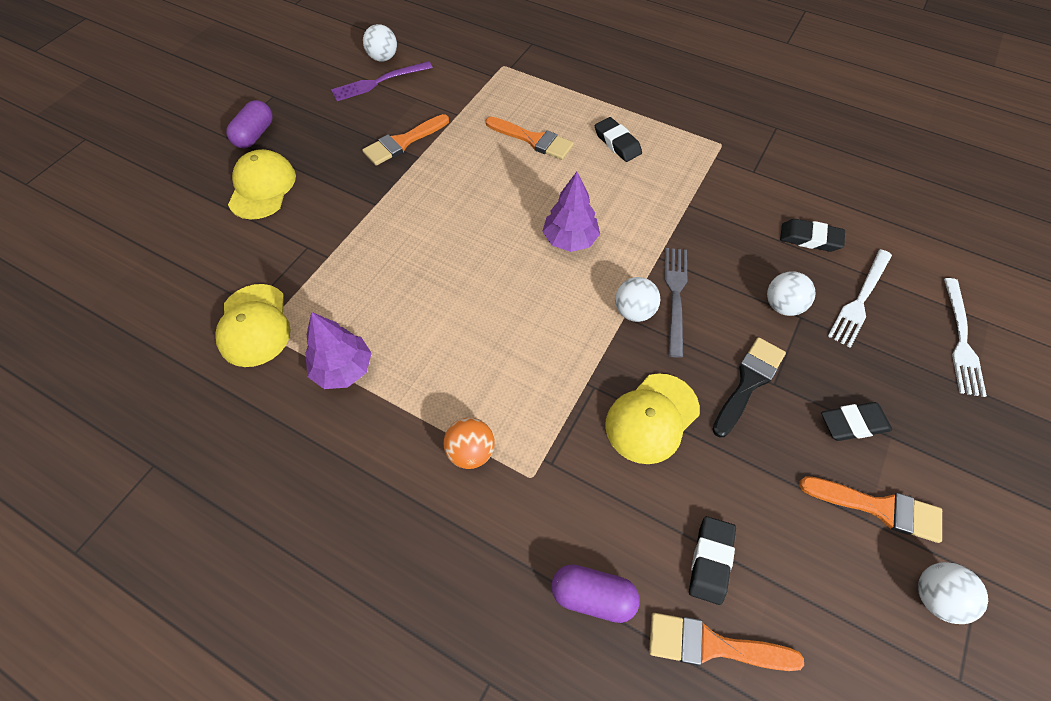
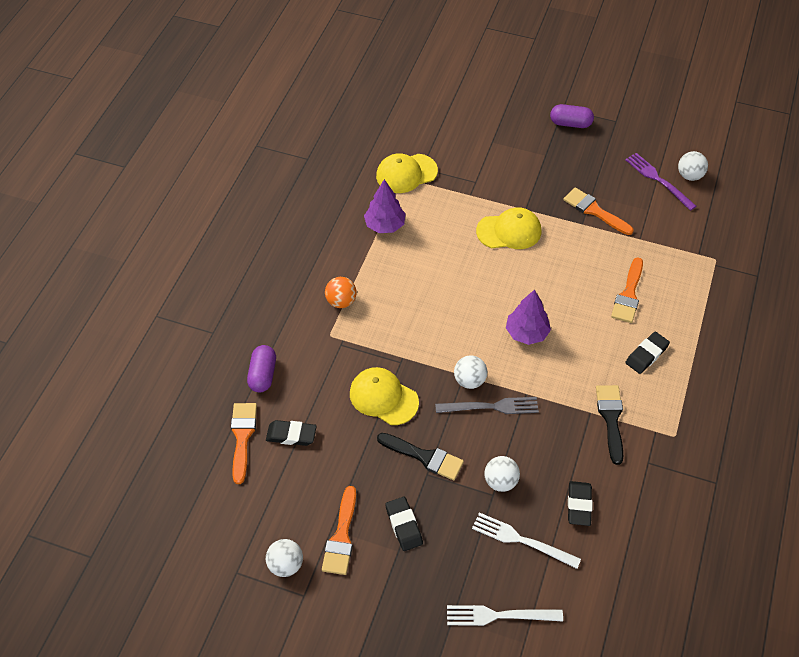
camera: 80 degrees right, 5 degrees down
(262, 187) = (521, 143): yellow cap -> yellow cap (509, 231)
(698, 189) = (611, 418): none -> black brush

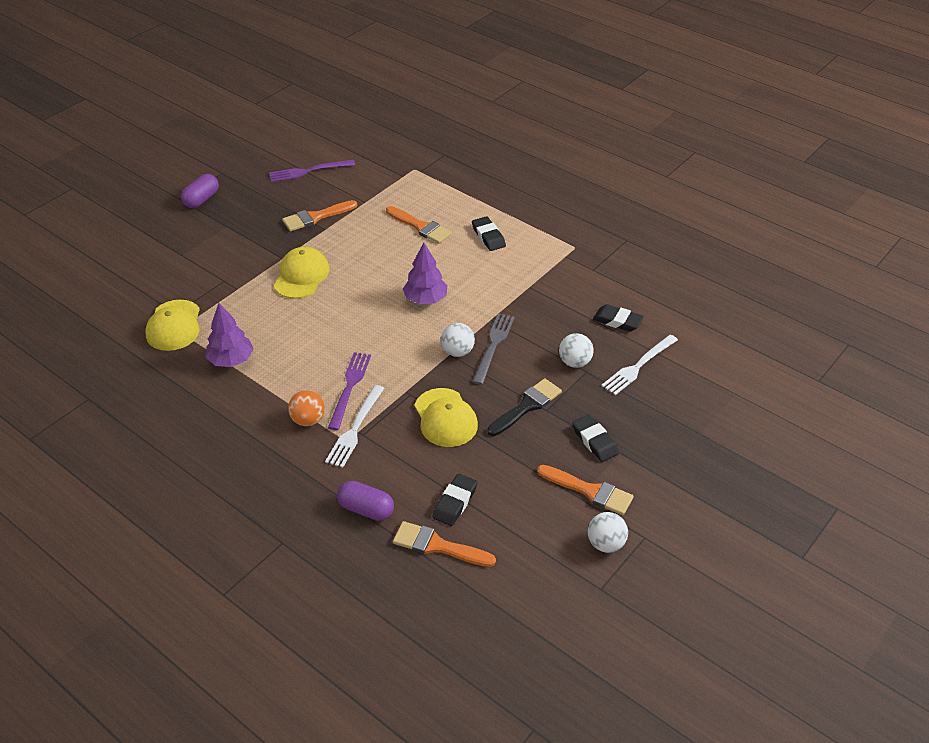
camera: 70 degrees left, 10 degrees down
(383, 397) = (445, 418): yellow cap -> yellow cap turned 75 degrees counterclockwise
(390, 316) = (350, 387): none -> purple fork
(404, 525) = (594, 441): black eraser -> black eraser turned 60 degrees clockwise
(499, 615) = (706, 402): white fork -> white fork (355, 429)
(611, 418) = (541, 277): black brush -> none
(689, 176) = (317, 153): white ball -> none

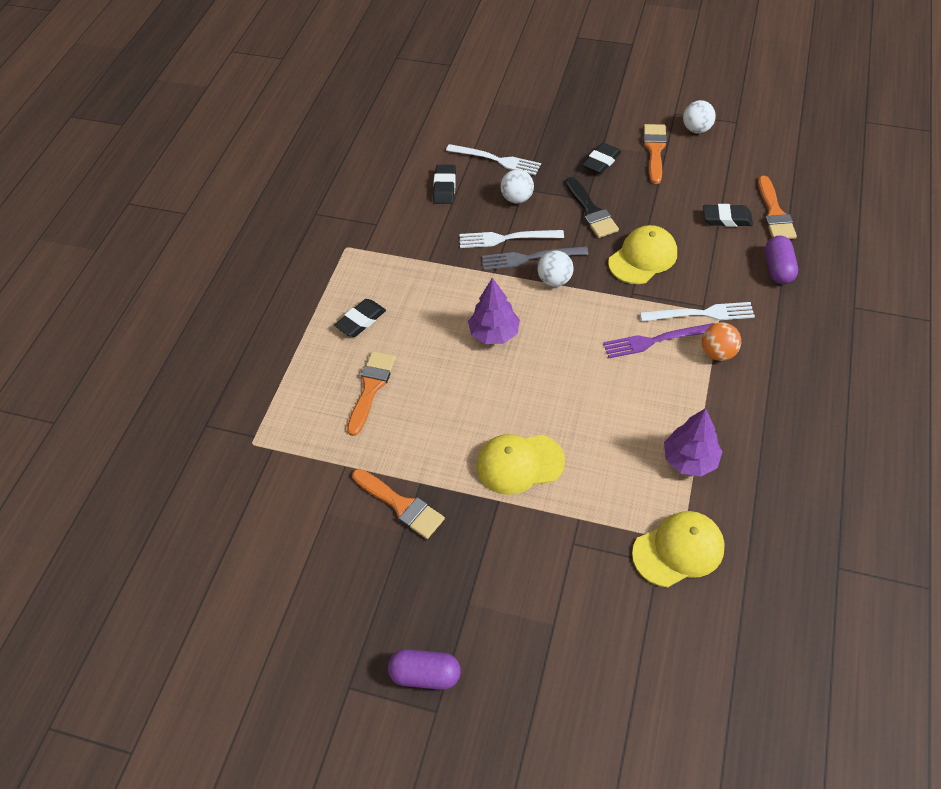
camera: 110 degrees left, 10 degrees up
(308, 171) = (301, 567): purple fork -> none
(527, 339) = (506, 238): none -> white fork
(527, 406) = (591, 211): black brush -> black brush turned 135 degrees counterclockwise

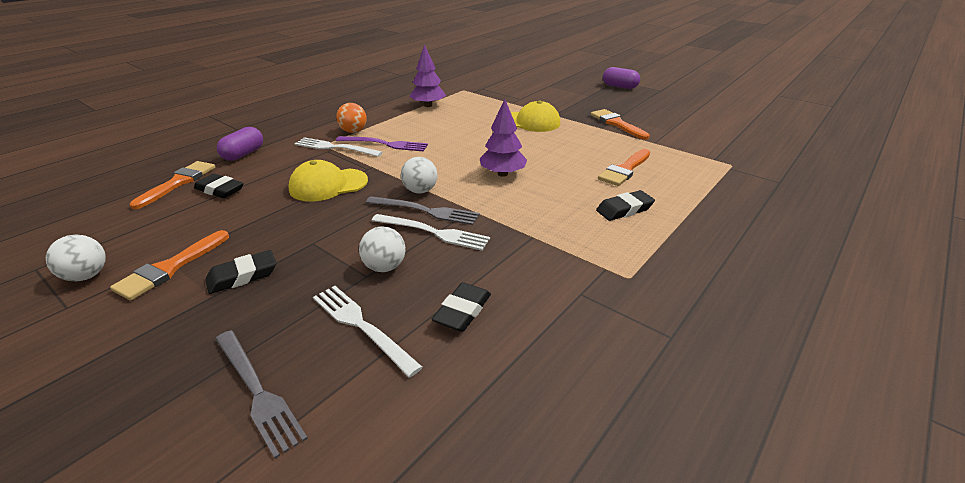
camera: 160 degrees left, 20 degrees down
(517, 117) = (257, 392): none -> grey fork
(591, 211) = (323, 230): black brush -> none
(678, 550) = (468, 88): yellow cap -> none

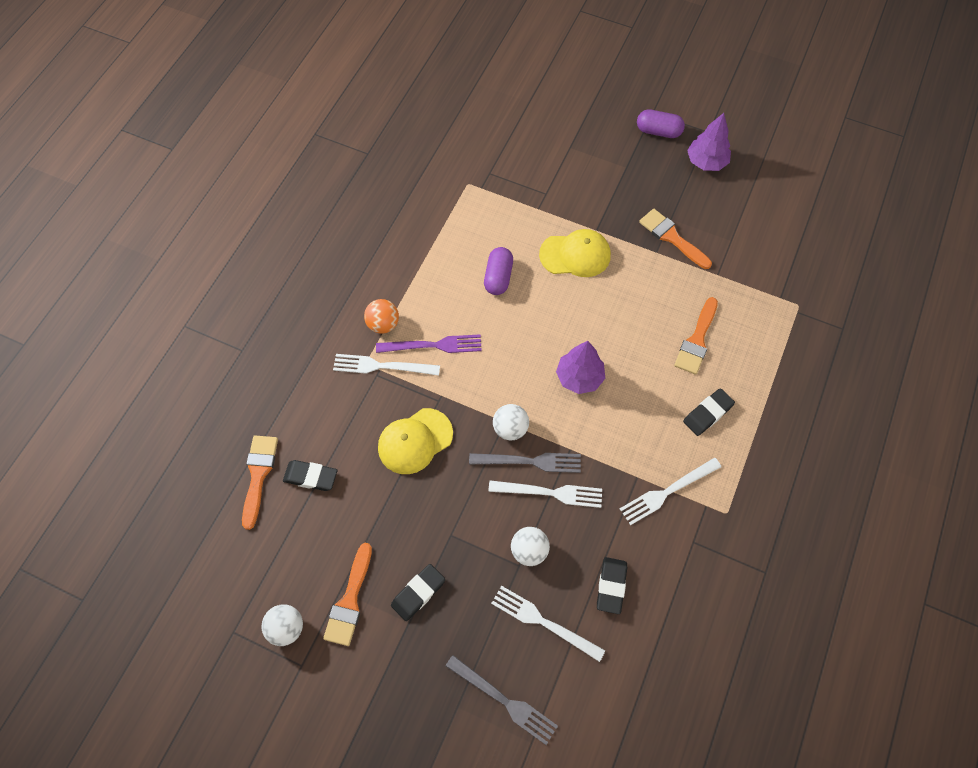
camera: 15 degrees left, 30 degrees up
(243, 154) = (289, 404): purple capsule -> purple capsule (498, 277)
(428, 105) = (441, 238): purple tree -> purple tree (706, 162)
(562, 251) = (667, 492): none -> white fork

